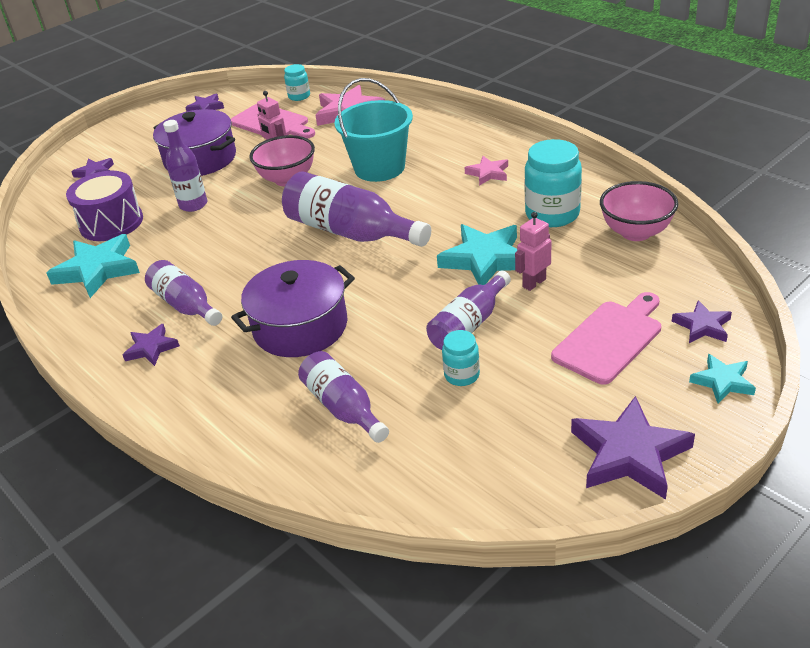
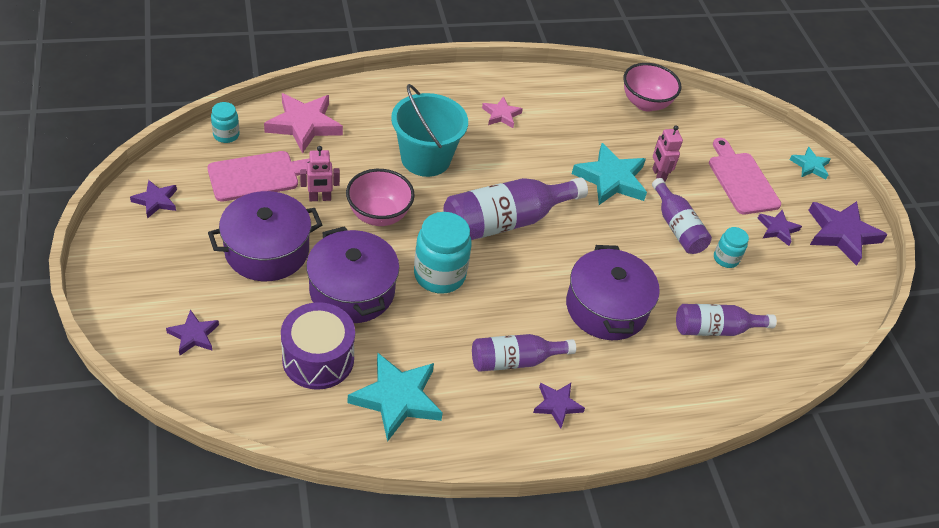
camera: 70 degrees left, 10 degrees up
(193, 205) = (352, 290): purple bottle -> purple pot
(552, 214) = (588, 121): turquoise jar -> turquoise jar (439, 275)
(702, 326) = (759, 141): purple star -> purple star (777, 229)

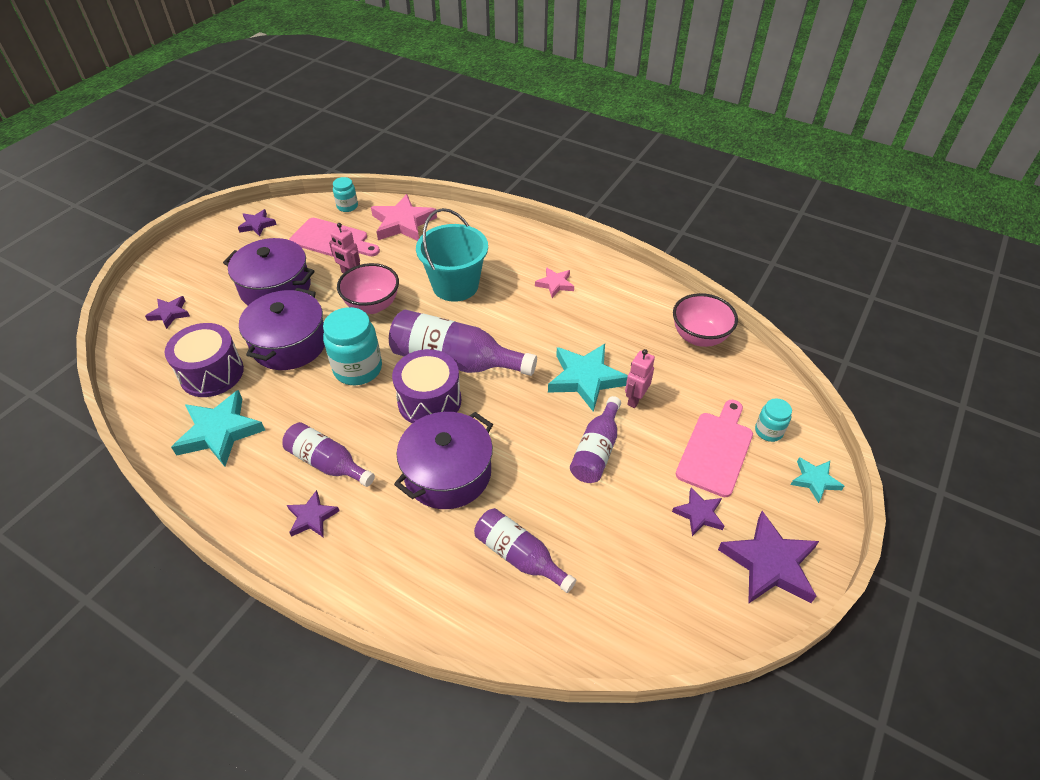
camera: 50 degrees right, 0 degrees up
(527, 264) = (429, 401): none -> purple drum
(726, 259) = (609, 505): turquoise jar -> turquoise jar (768, 431)

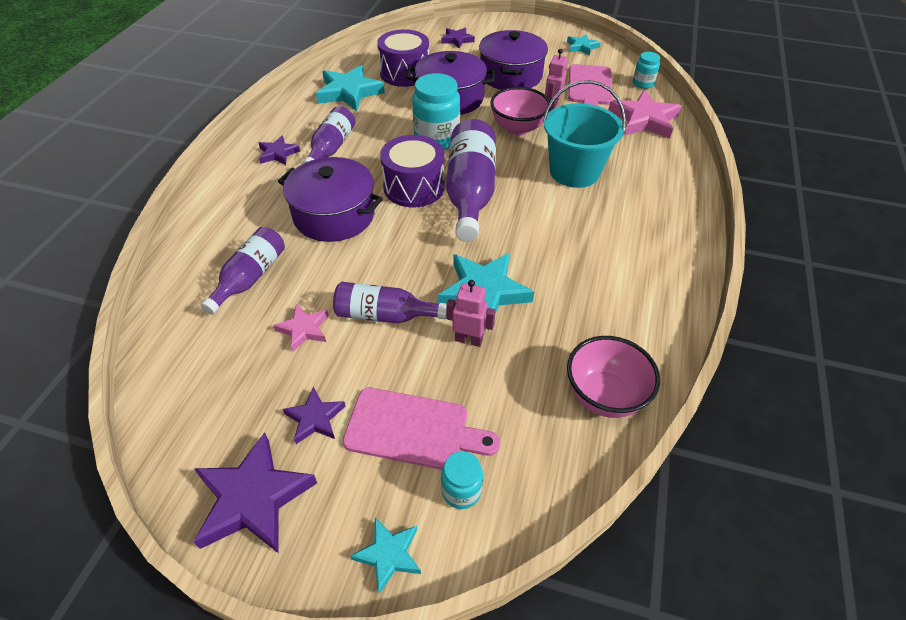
camera: 75 degrees right, 0 degrees up
(257, 225) = (582, 47): purple star -> turquoise star
(555, 284) = (622, 244): pink star -> pink star (304, 329)

